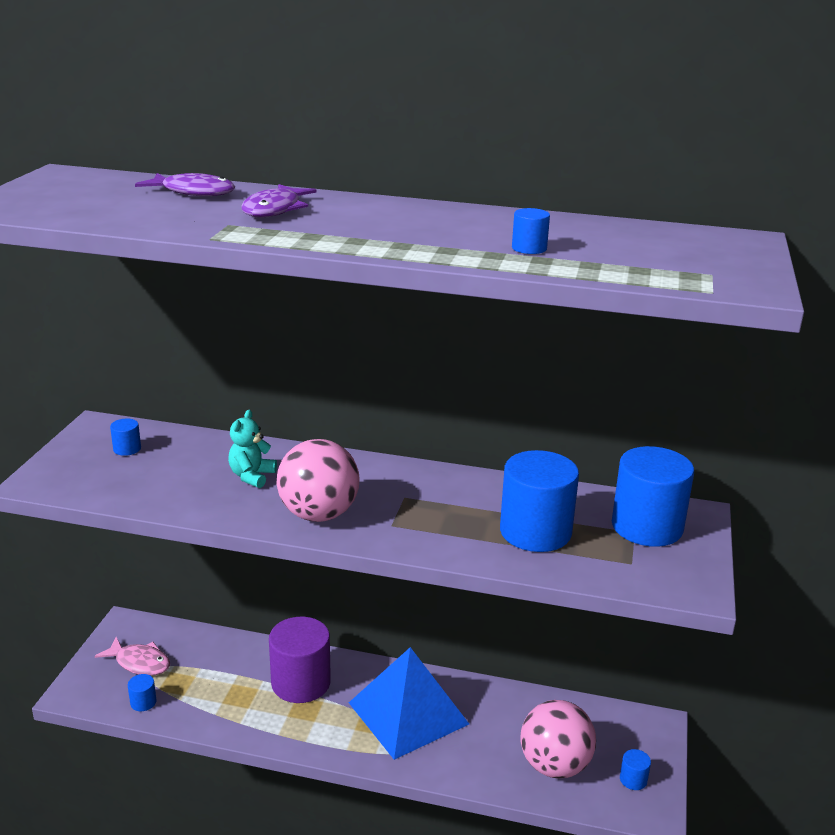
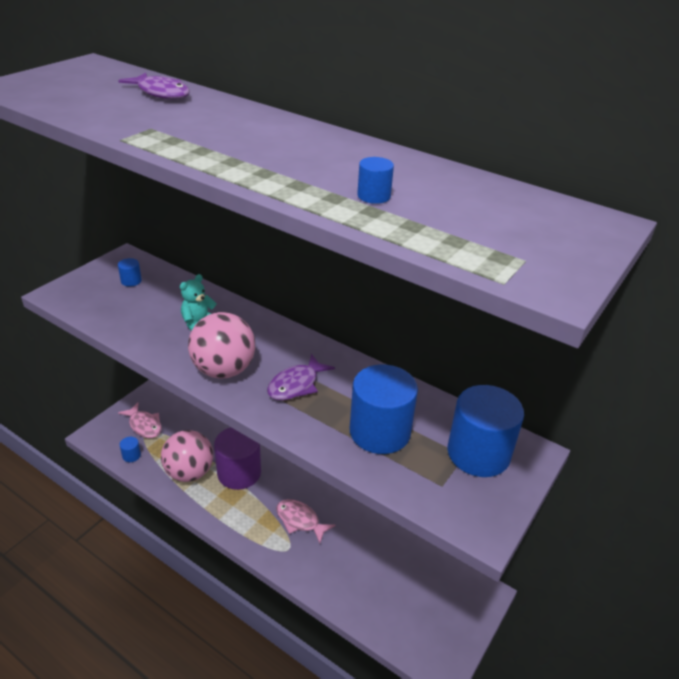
camera: 20 degrees right, 10 degrees up
(275, 210) = (203, 119): purple fish -> purple fish (296, 385)
(408, 713) = (300, 520): blue pyramid -> pink fish
(554, 765) = (385, 600): pink ball -> pink ball (189, 472)
(633, 779) = (441, 634): blue cylinder -> none

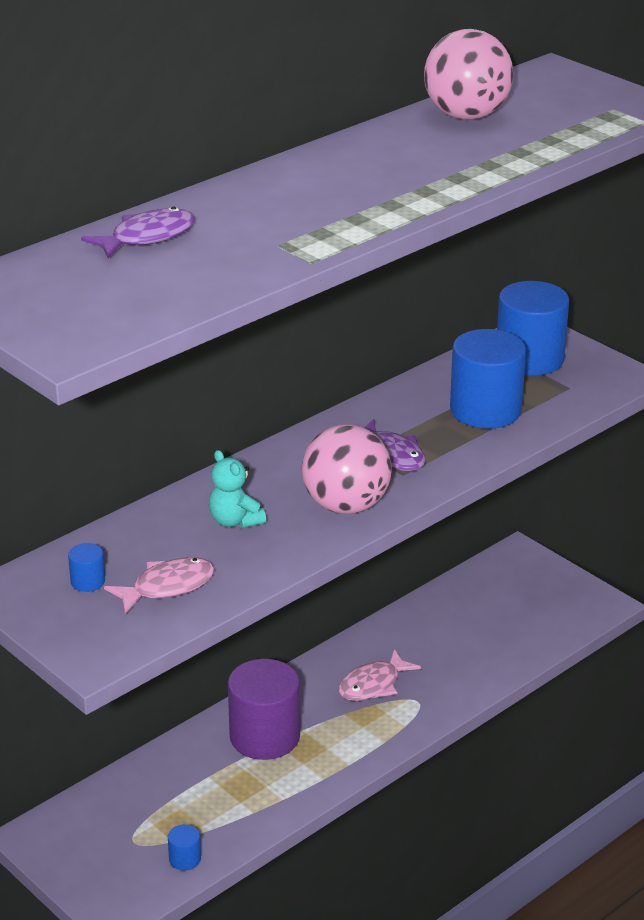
camera: 75 degrees left, 5 degrees down
(144, 425) = (115, 843): pink fish -> pink fish (167, 587)
(189, 472) = (246, 791): pink ball -> pink ball (466, 115)
(373, 196) = (489, 148): blue cylinder -> none

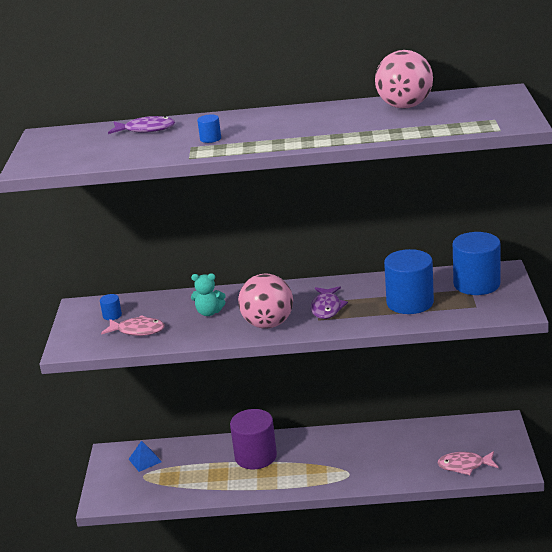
camera: 45 degrees right, 5 degrees down
(106, 819) = (145, 460): none -> blue pyramid
(185, 859) = (153, 494): blue cylinder -> blue cylinder (210, 139)
(235, 521) = (209, 312): turquoise teddy bear -> turquoise teddy bear turned 90 degrees counterclockwise
(373, 685) = (337, 455): pink fish -> pink fish (464, 465)

